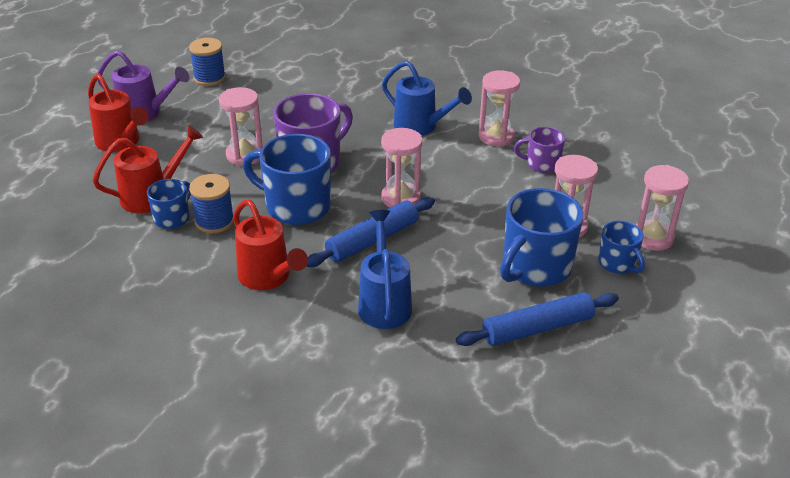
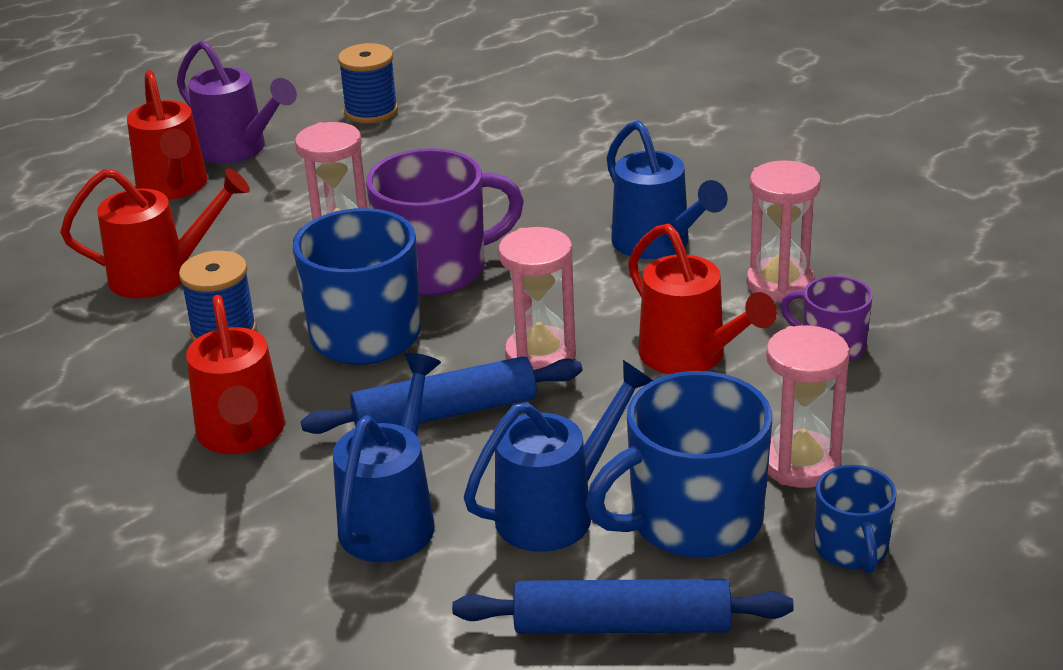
camera: 25 degrees right, 5 degrees down
(172, 218) = (167, 314): blue mug -> none
(466, 279) = (557, 511): none -> blue watering can
(478, 183) = (691, 357): none -> red watering can
(652, 238) = (953, 519): pink hourglass -> none

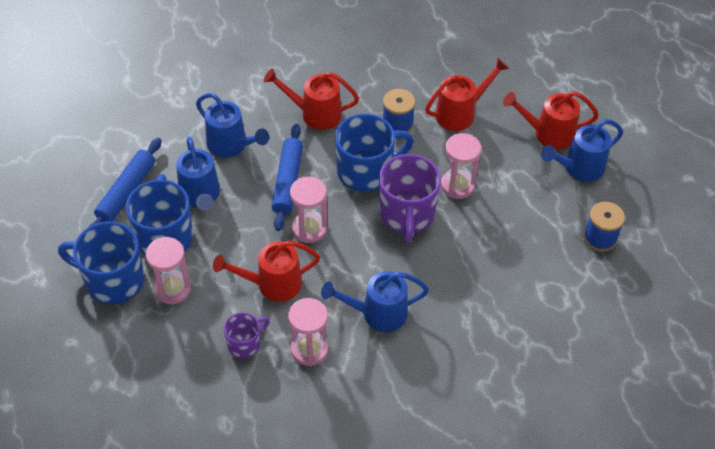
camera: 110 degrees right, 20 degrees up
(161, 275) = (460, 113): red watering can -> red watering can turned 135 degrees counterclockwise
(238, 150) = (579, 168): purple watering can -> blue watering can
(852, 549) = (113, 280): blue mug -> blue mug, size x1.83

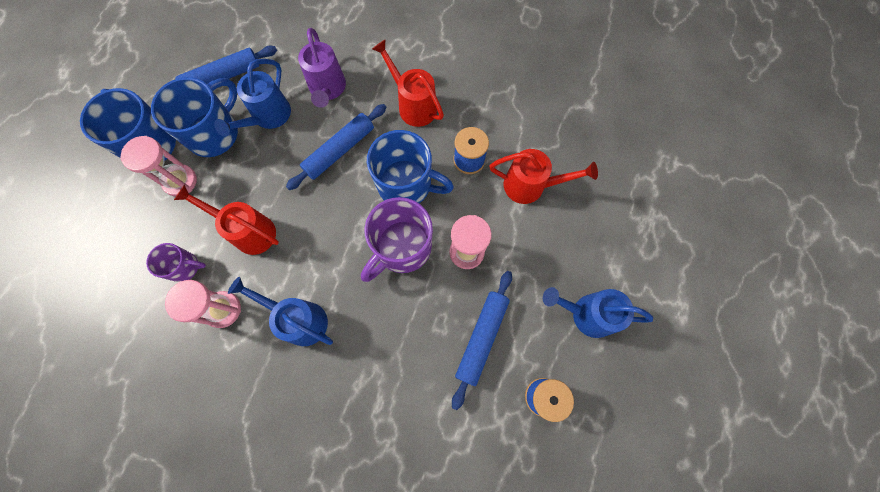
camera: 40 degrees right, 20 degrees up
(231, 145) = (327, 89): blue watering can -> purple watering can
(309, 229) = (318, 204): pink hourglass -> none
(523, 231) = (482, 338): none -> blue rolling pin
(548, 133) = (589, 260): red watering can -> none

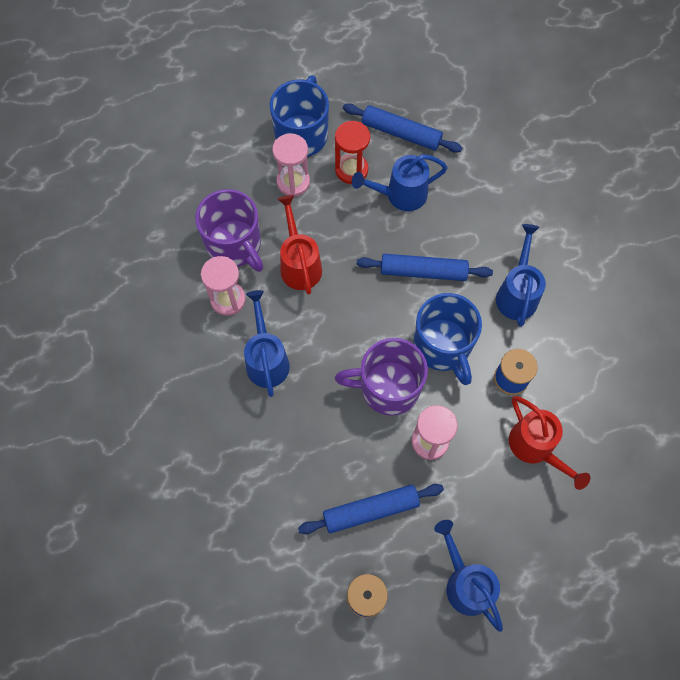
camera: 50 degrees right, 5 degrees down
(185, 267) = (235, 245): purple mug -> purple mug, size x1.83
(214, 133) = (351, 170): blue mug -> red hourglass
(327, 89) = (466, 217): purple watering can -> none
(413, 105) = (517, 293): red watering can -> blue watering can

